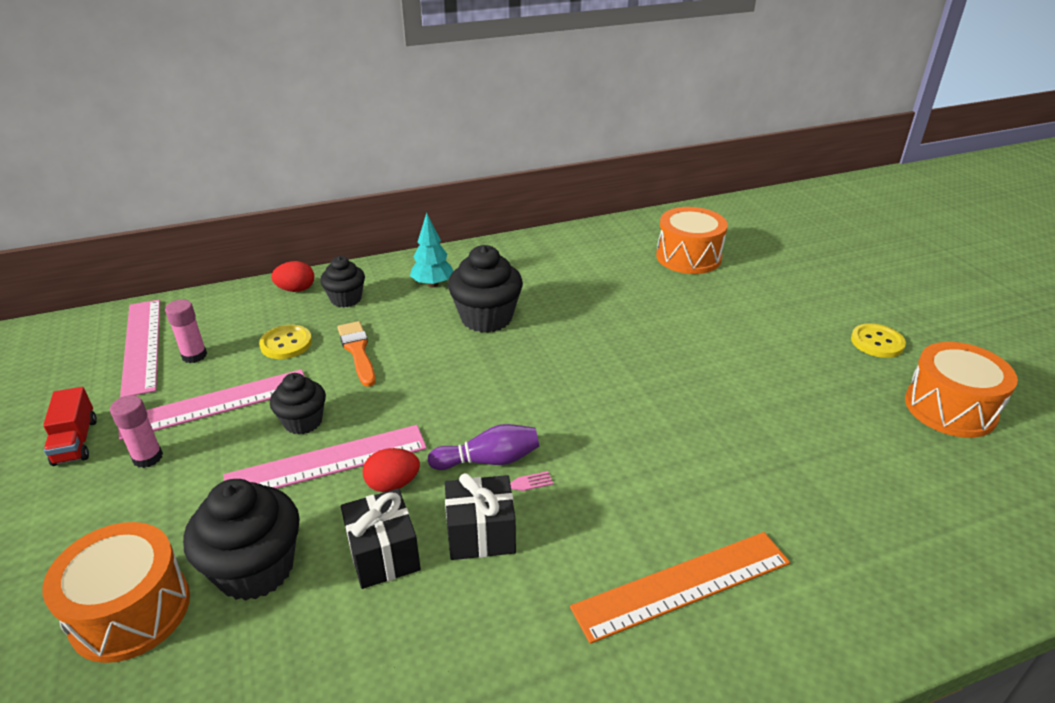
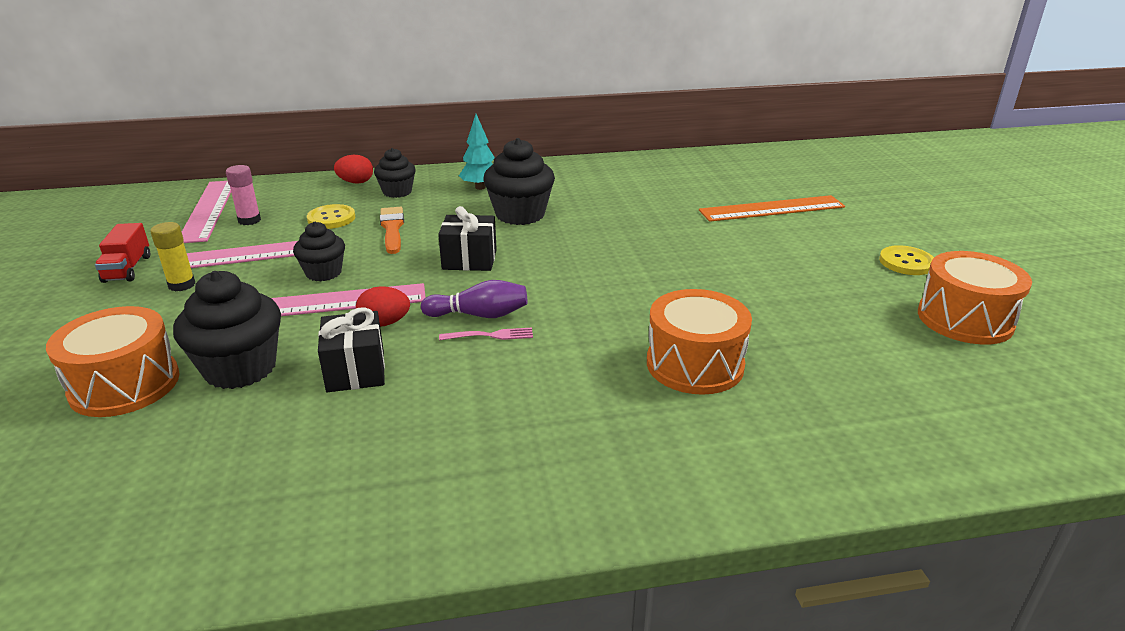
camera: 10 degrees right, 5 degrees down
(148, 457) = (182, 285): pink glue stick -> yellow glue stick
(481, 534) = (450, 366): black gift -> black gift (469, 260)
(682, 585) = (627, 423): orange ruler -> orange ruler (772, 209)
(688, 257) = (735, 184): orange drum -> orange drum (695, 364)

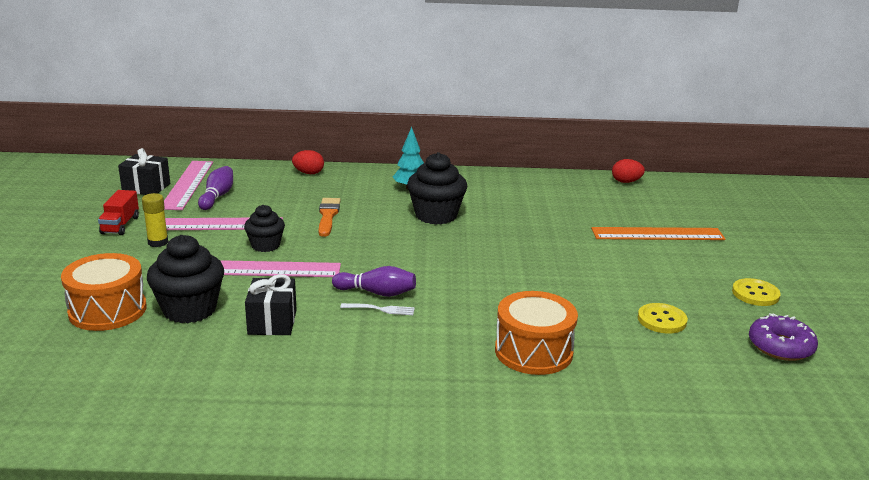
camera: 10 degrees right, 5 degrees down
(249, 220) = (217, 196): pink glue stick -> purple bowling pin
(331, 218) = (282, 202): yellow button -> yellow button (662, 320)
(384, 323) = (302, 290): red egg -> red egg (626, 182)
(397, 192) = (340, 185): black cupcake -> none
(469, 260) = (382, 248): black gift -> black gift (146, 188)
(490, 335) = (380, 309): pink fork -> white fork
(965, 319) = (780, 346): orange drum -> purple donut

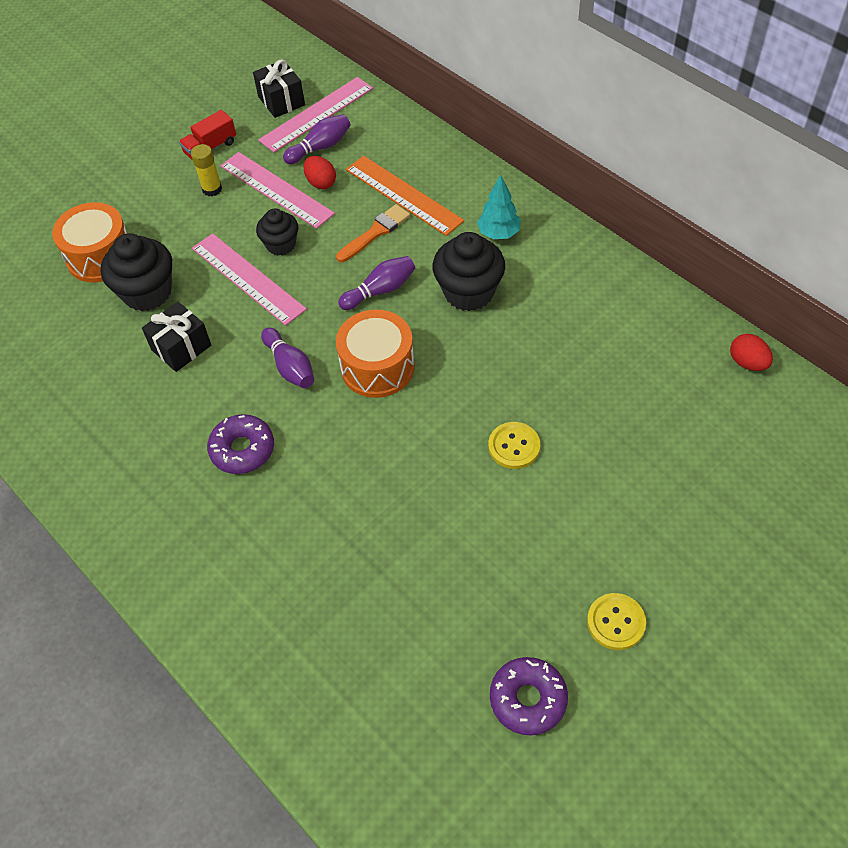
camera: 50 degrees right, 30 degrees up
(308, 173) = (435, 153): red egg -> red egg (321, 183)
(378, 236) = (380, 290): none -> purple bowling pin
(380, 309) = (268, 389): white fork -> none
(415, 344) = (242, 449): none -> purple donut
(533, 351) = (314, 528): orange drum -> orange drum (377, 367)
(657, 234) = (650, 468): orange ruler -> orange ruler (403, 195)
(662, 320) = (471, 580): yellow button -> yellow button (514, 446)

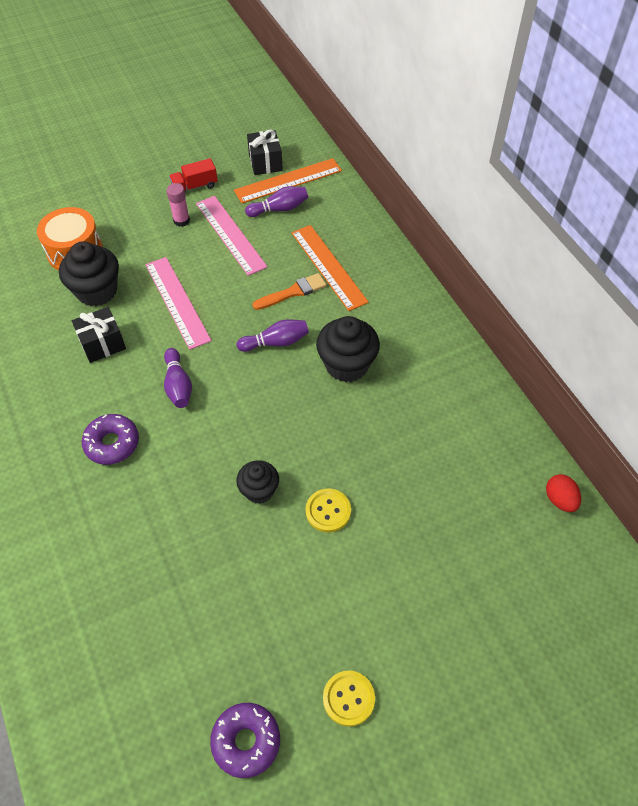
camera: 15 degrees right, 0 degrees up
(212, 189) = (181, 220): yellow glue stick -> pink glue stick
(281, 244) = (214, 281): black cupcake -> black cupcake (259, 490)
(316, 114) = (288, 181): pink ruler -> orange ruler
(321, 183) = (267, 238): red egg -> none
(377, 367) = (246, 407): orange drum -> none
(498, 233) = (392, 321): turquoise tree -> none

